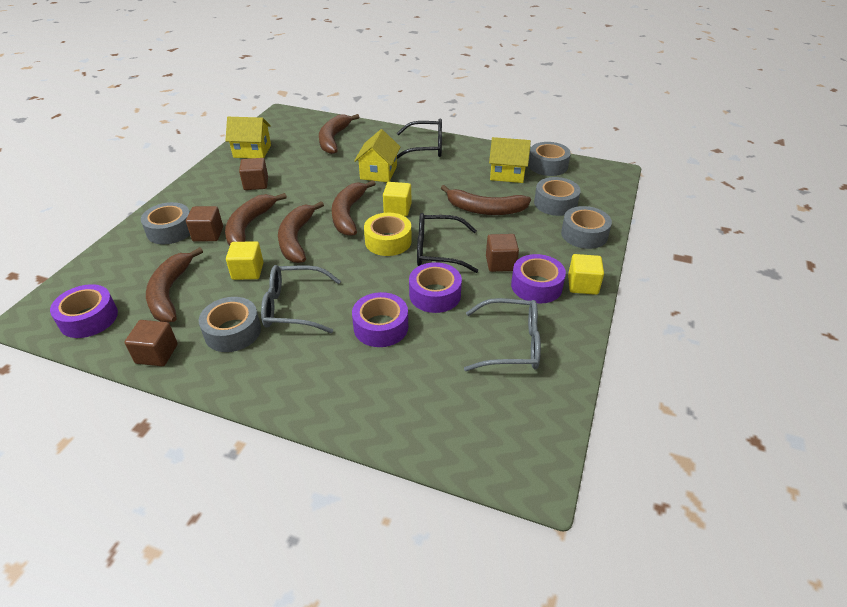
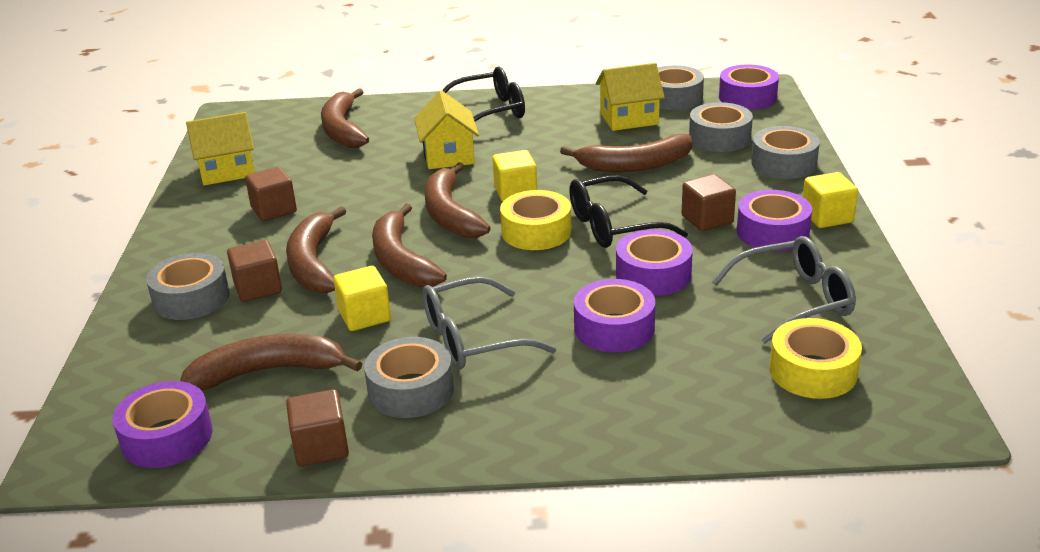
camera: 20 degrees left, 10 degrees down
(170, 292) = (269, 372): brown banana -> brown banana turned 105 degrees clockwise
(481, 404) = (813, 371): none -> yellow tape
(597, 177) = (747, 97): none -> purple tape

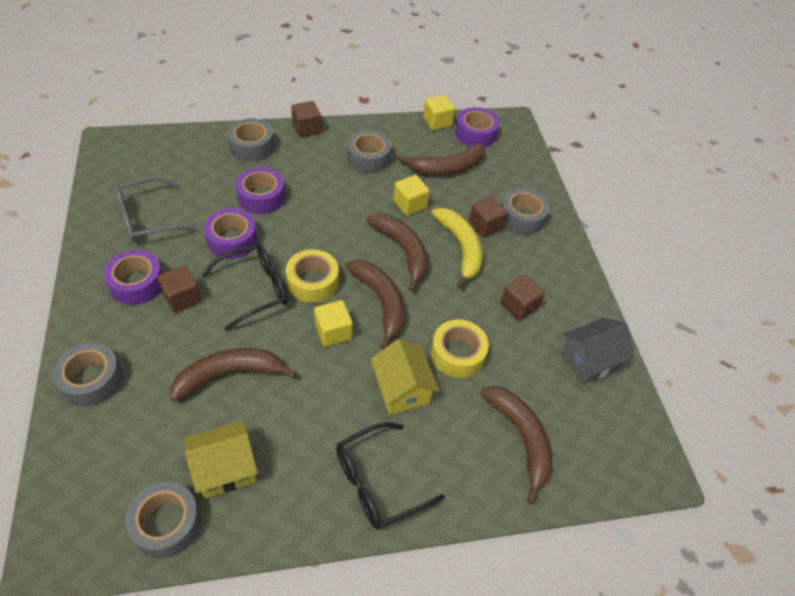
camera: 165 degrees right, 20 degrees up
(227, 171) = (589, 360): yellow house -> grey house
(313, 263) = (461, 248): brown banana -> yellow banana
(321, 447) = (402, 130): brown cube -> brown cube (307, 128)
(472, 339) = (343, 189): grey glasses -> none
(719, 138) = (138, 427): grey tape -> grey tape (252, 146)
(747, 97) = (78, 527): purple tape -> none
(813, 371) = (156, 170): yellow tape -> yellow tape (457, 354)
(827, 217) = (88, 302): yellow cube -> yellow cube (437, 122)

